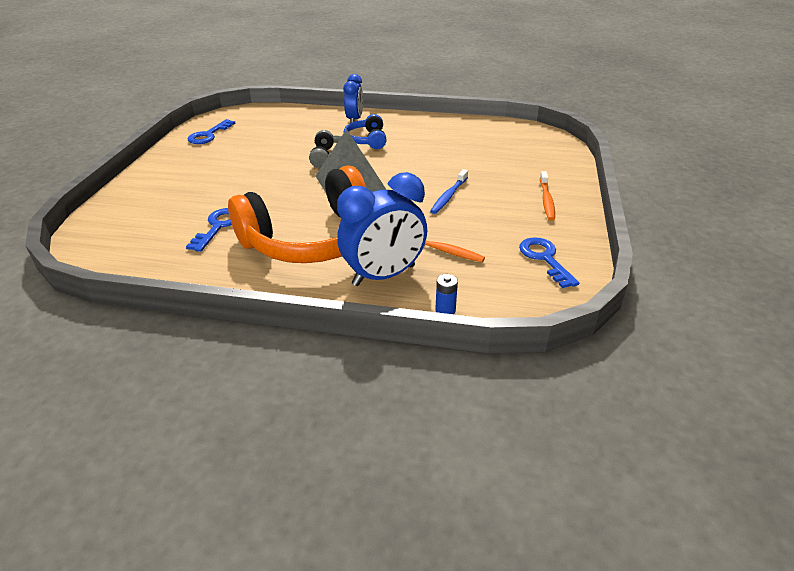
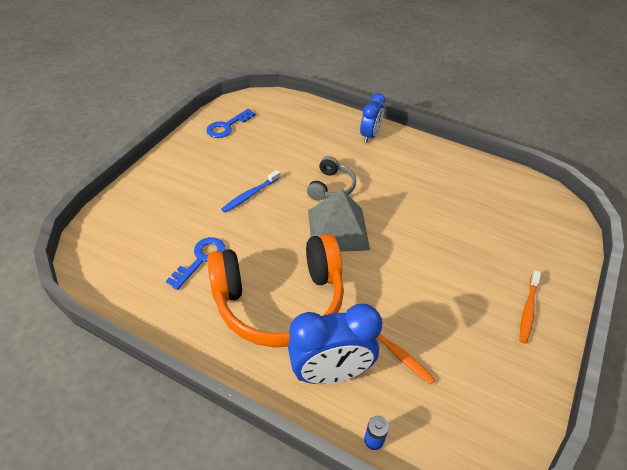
camera: 15 degrees right, 10 degrees up
(367, 140) = (372, 170): blue headphones -> none
(449, 196) = (428, 276): blue toothbrush -> blue toothbrush (250, 195)
(544, 259) = (496, 398): blue key -> none

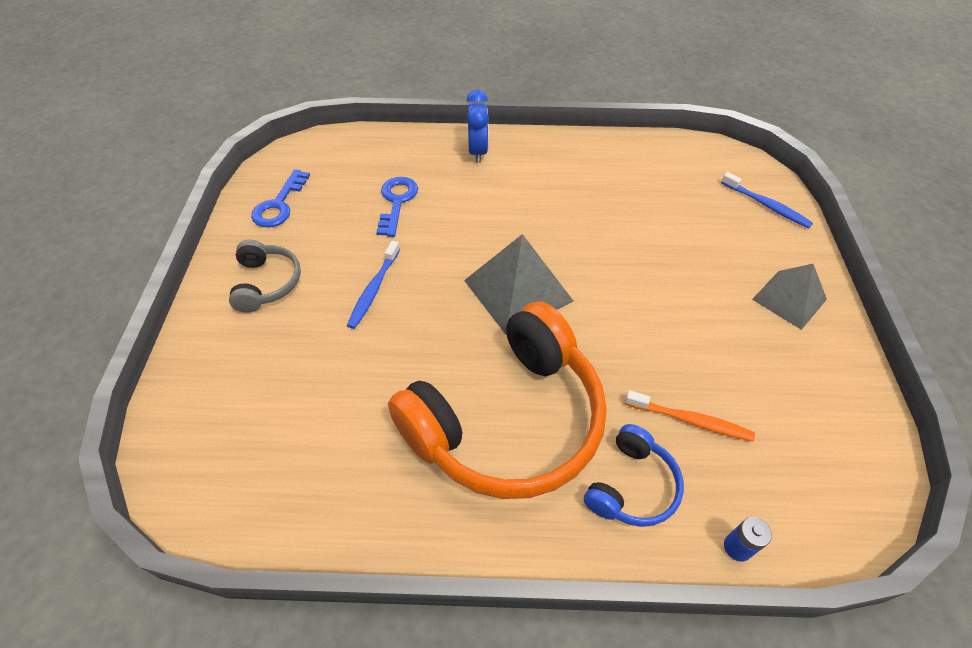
camera: 25 degrees left, 5 degrees up
(201, 259) = (363, 410): blue key -> blue key (396, 202)
(330, 373) = (632, 486): blue clock -> blue headphones
(331, 187) = (473, 237): grey headphones -> grey headphones (267, 283)
(528, 310) = (789, 299): orange toothbrush -> grey pyramid
(558, 242) = (766, 205): none -> blue toothbrush

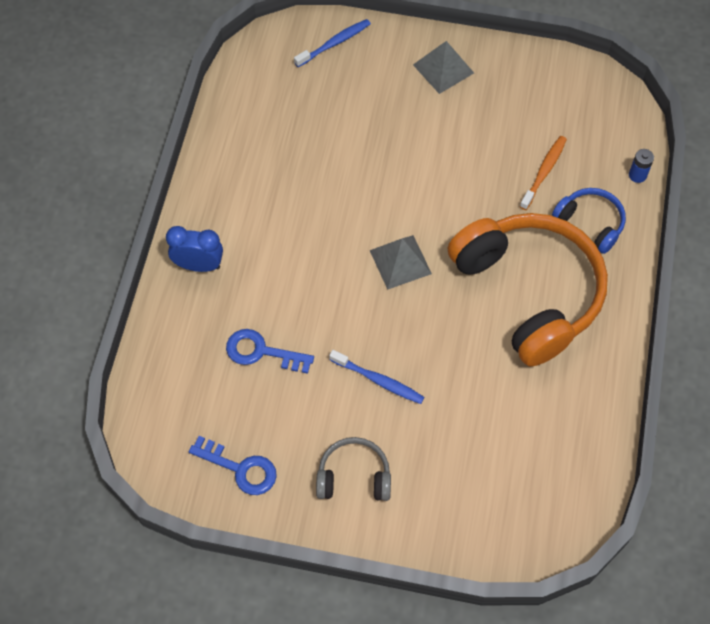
camera: 80 degrees left, 10 degrees up
(518, 290) = (400, 262): grey pyramid -> grey pyramid, size x0.66

